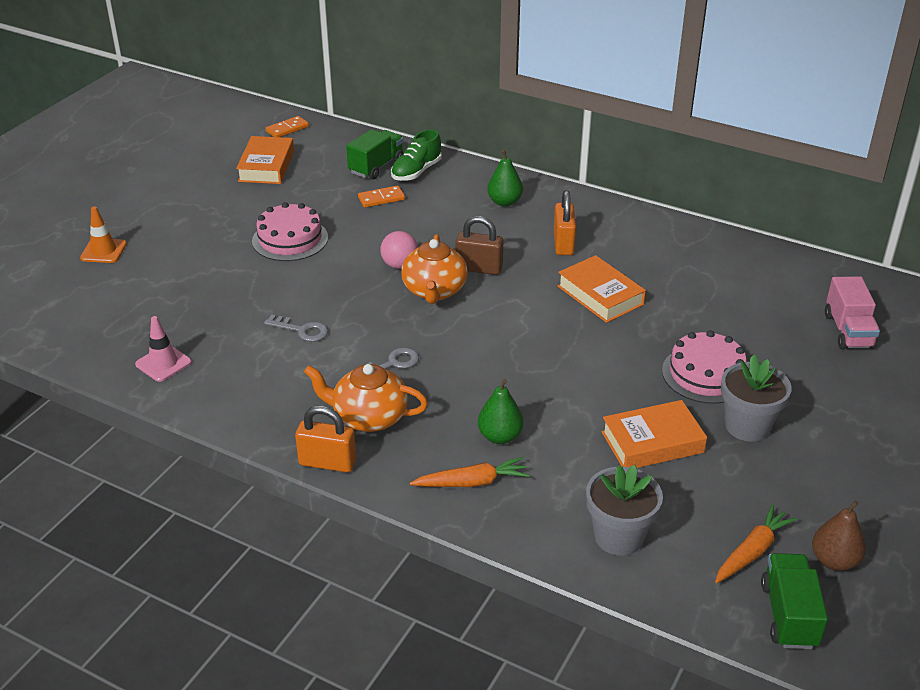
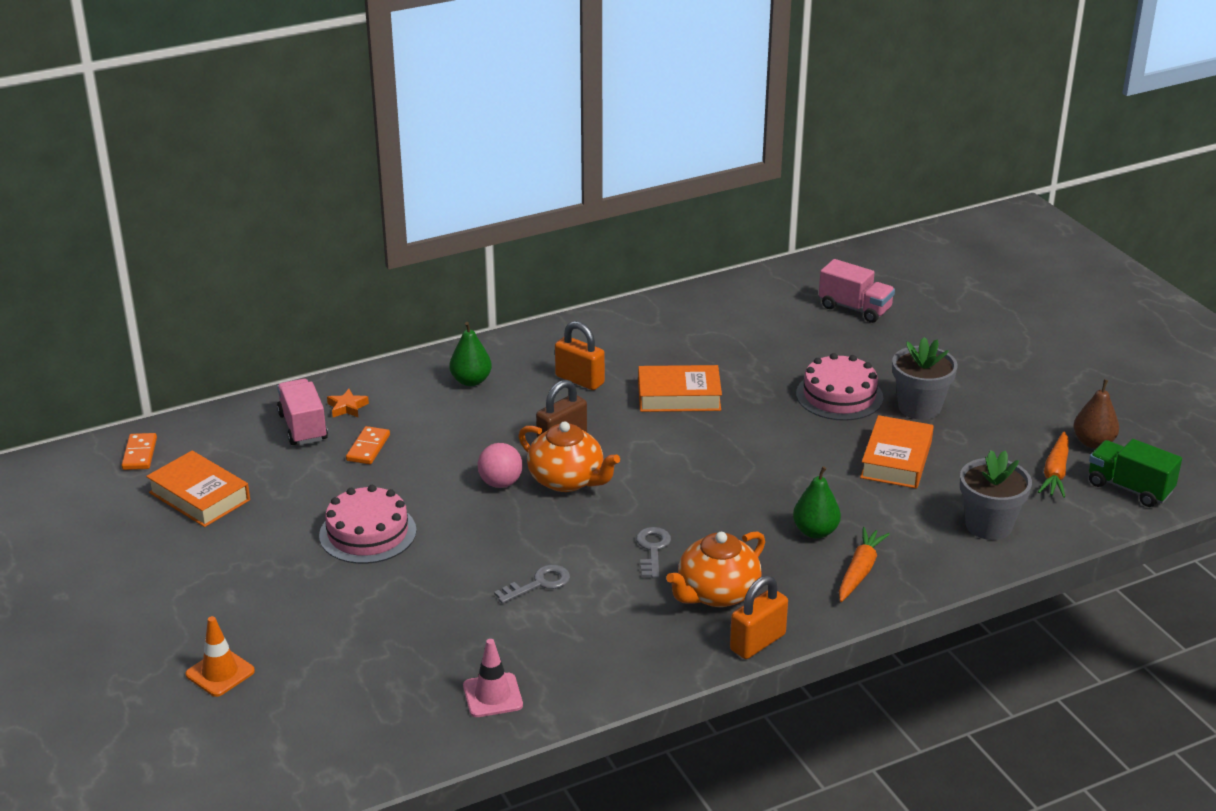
camera: 55 degrees left, 5 degrees down
(376, 166) = (303, 427): green truck -> pink truck
(416, 172) = (347, 407): green shoe -> orange star
(752, 551) = (1055, 472): orange carrot -> orange carrot turned 150 degrees counterclockwise

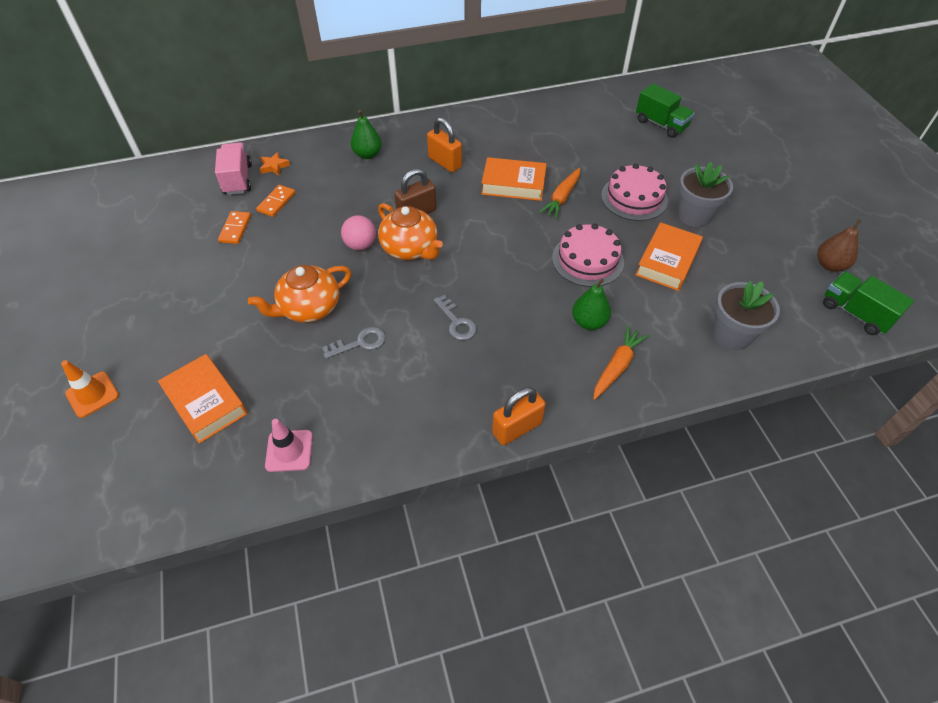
camera: 10 degrees right, 20 degrees up
(139, 454) = (119, 188): orange domino -> orange domino (235, 229)
(199, 496) = (144, 229): orange book -> orange book (206, 402)
(367, 533) = (249, 277): pink cake -> pink cake (587, 260)
(652, 549) = (456, 322): grey key -> grey key turned 135 degrees clockwise
(716, 593) = (496, 372): orange teapot -> orange teapot (309, 308)
(855, 308) = (661, 124): pink truck -> green truck
(1055, 472) = (794, 290): orange carrot -> orange carrot (562, 198)

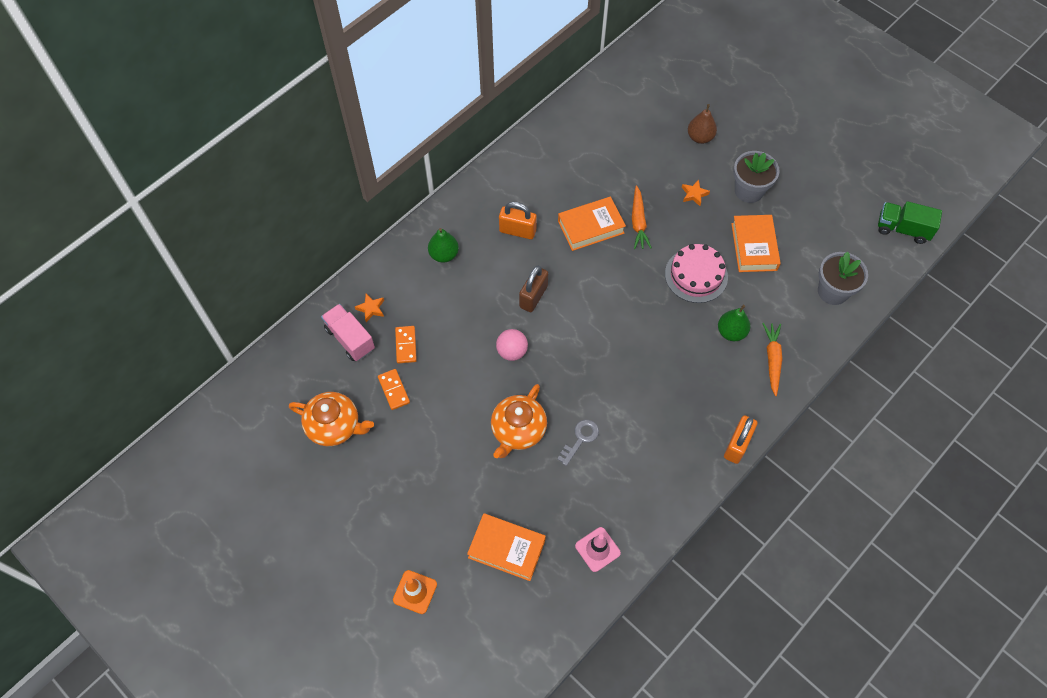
camera: 30 degrees left, 10 degrees up
(410, 249) = (554, 334): orange teapot -> orange teapot (334, 426)
(456, 322) = (638, 383): grey key -> none
(634, 198) = (694, 194): pink cake -> orange star
(661, 124) = (669, 101): green truck -> none
(830, 265) = (867, 192): brown pear -> brown pear (700, 137)

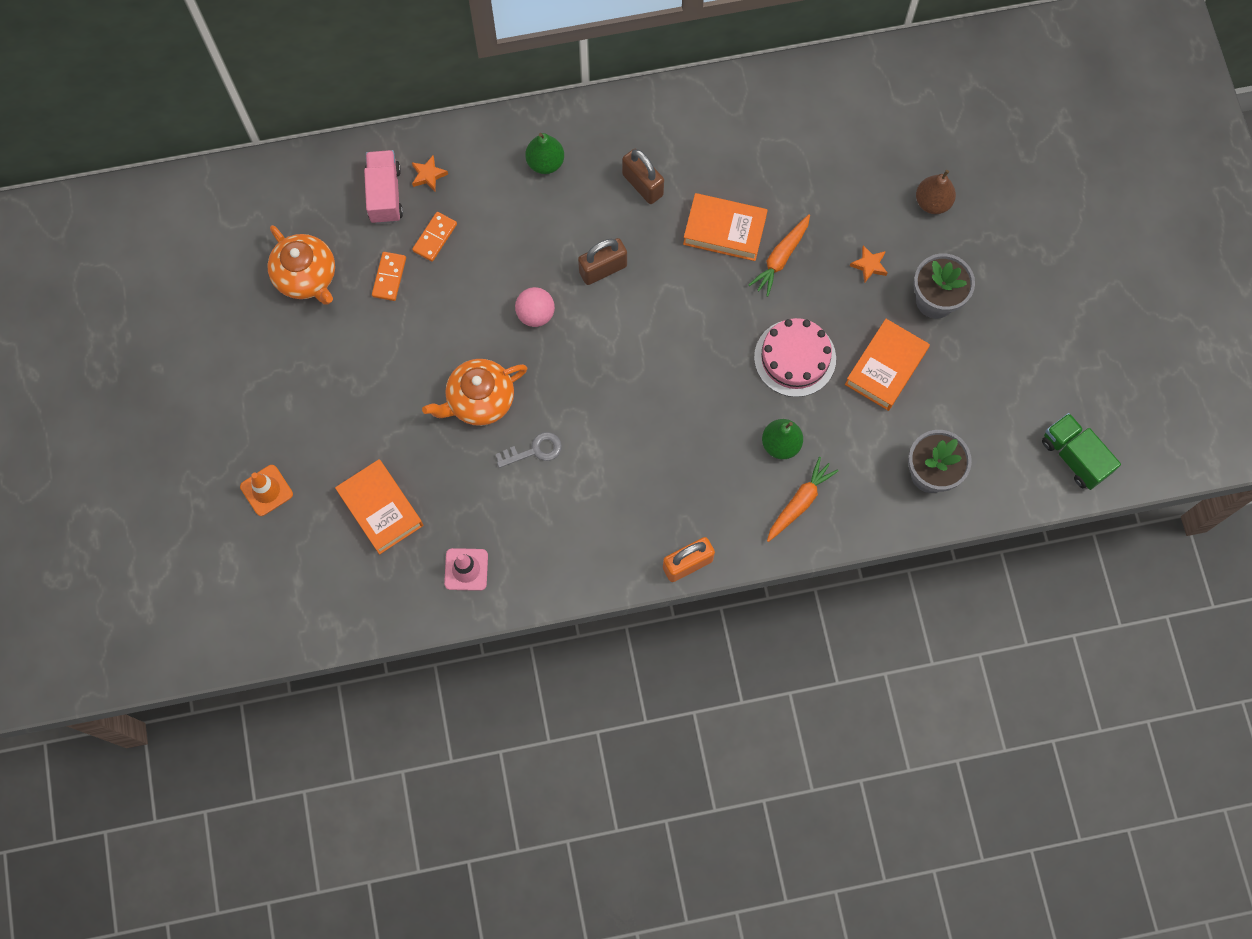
camera: 35 degrees right, 10 degrees up
(517, 231) = (642, 185): orange padlock -> brown padlock

